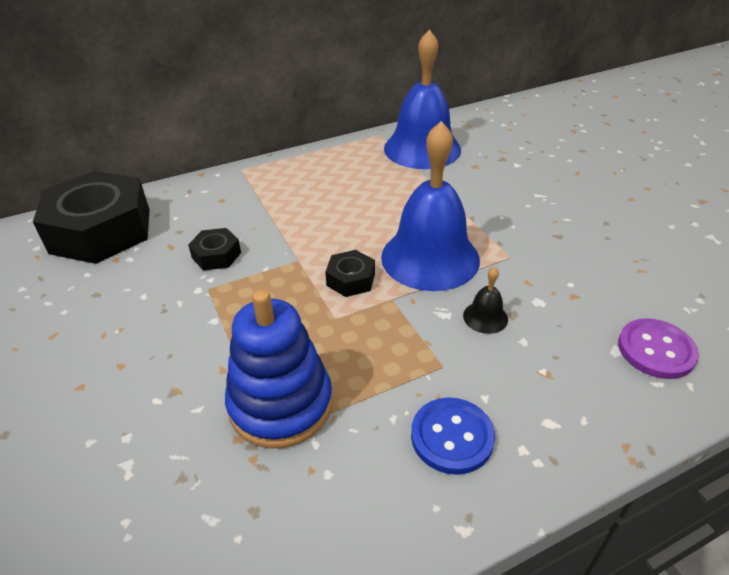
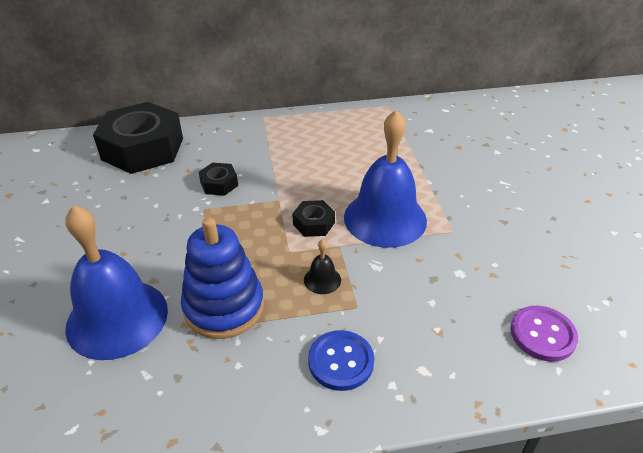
camera: 15 degrees right, 0 degrees up
(422, 149) = (419, 124): blue bell -> blue bell (117, 318)
(485, 317) = (409, 276): black bell -> black bell (322, 280)

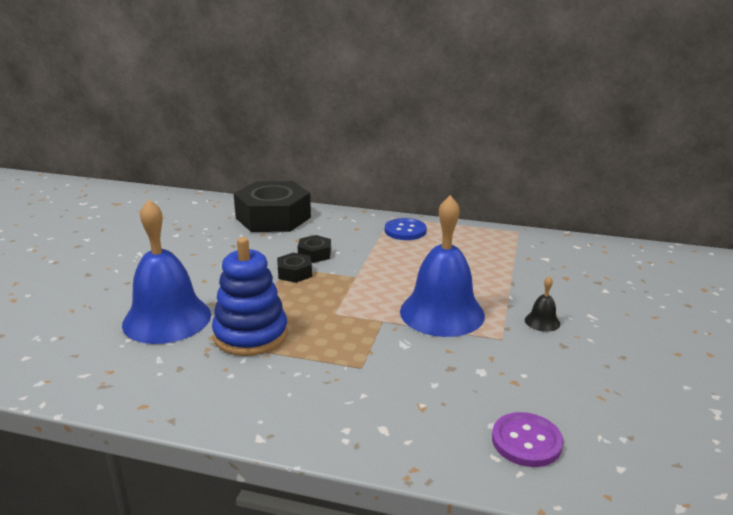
camera: 25 degrees right, 15 degrees down
(314, 223) = (372, 300): black nut -> black nut (294, 273)
(322, 280) = (347, 340): black bell -> black bell (542, 321)
(341, 361) = (315, 399): blue button -> blue button (405, 231)

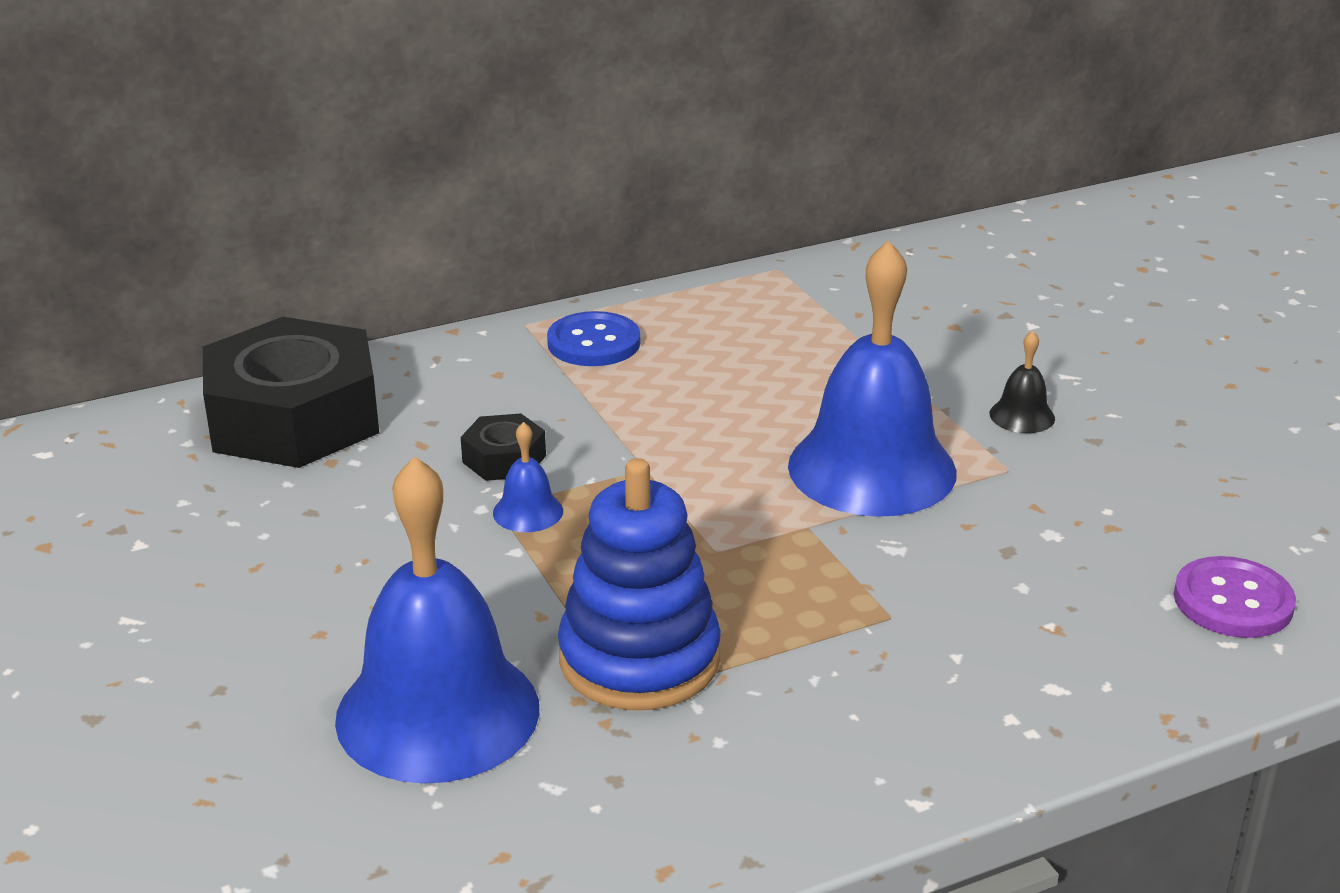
camera: 40 degrees left, 5 degrees up
(294, 273) = (528, 512): black nut -> blue bell

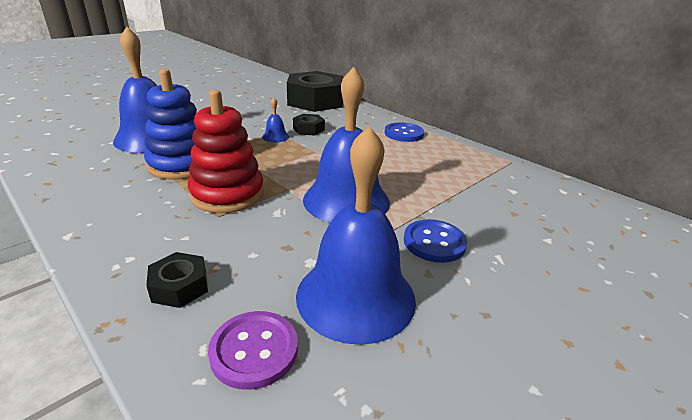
camera: 70 degrees right, 0 degrees up
(808, 600) = (227, 194): none -> red stacking toy
(1022, 416) = (434, 242): black bell -> blue button
(1097, 661) = (180, 286): none -> black nut
(1137, 508) = (355, 296): none -> blue bell

